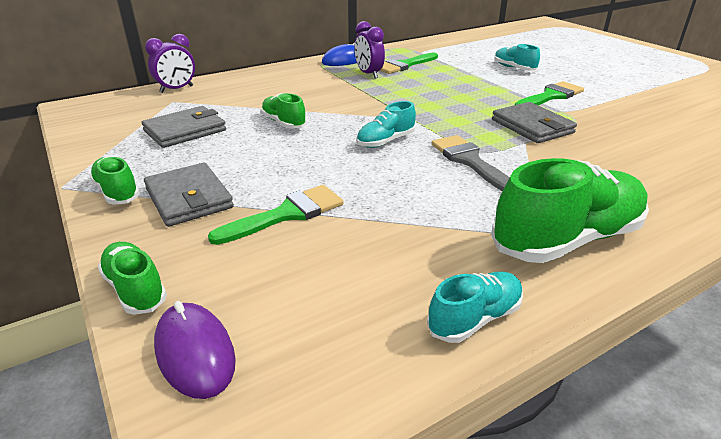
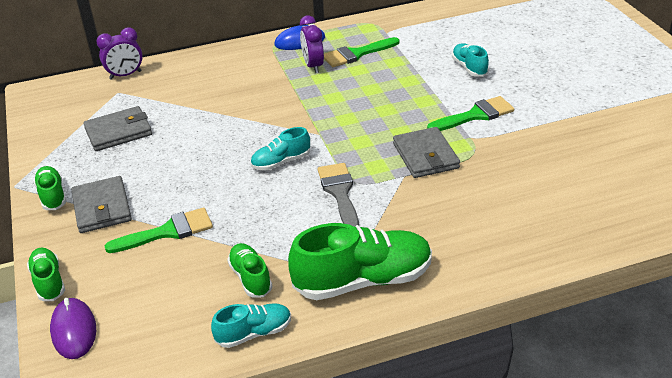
camera: 15 degrees right, 5 degrees up
(283, 123) = (204, 130): green shoe -> green shoe (250, 278)

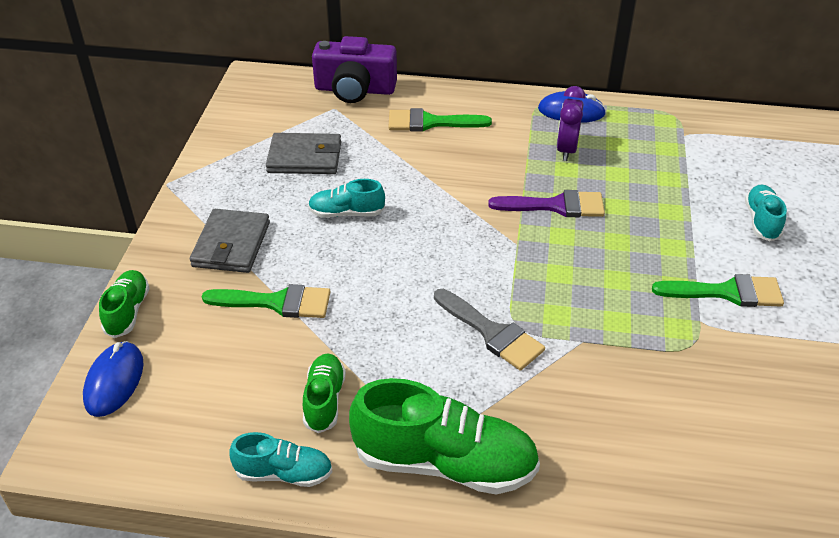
camera: 25 degrees right, 5 degrees up
(52, 196) = (194, 210): green shoe -> none
(74, 330) = (114, 381): purple mouse -> blue mouse
(125, 75) = (355, 89): purple clock -> purple camera
(281, 162) = (450, 264): turquoise shoe -> turquoise shoe (346, 213)
(329, 102) = (555, 206): none -> purple brush
(340, 193) = (491, 332): grey brush -> grey brush turned 120 degrees clockwise
(356, 54) = (629, 152): green brush -> green brush (430, 122)
(425, 156) = (626, 324): grey wallet -> none

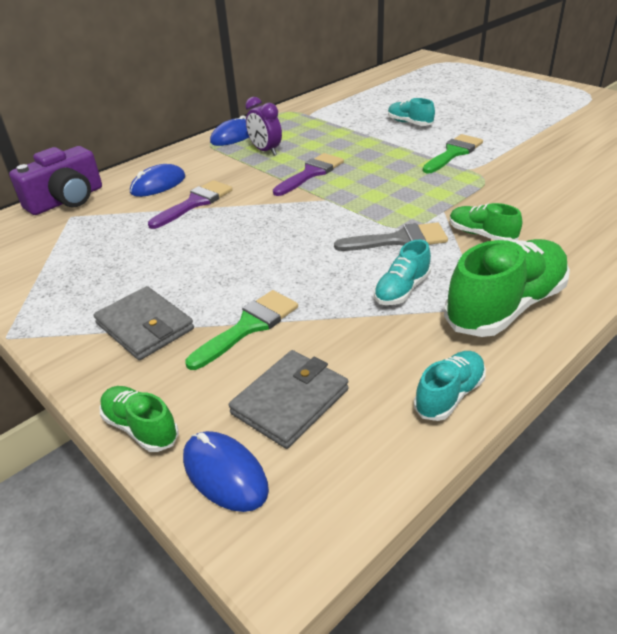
camera: 50 degrees left, 5 degrees down
(304, 157) = (102, 250): grey wallet -> grey wallet (290, 401)
(324, 400) = (388, 341): green shoe -> green shoe (481, 235)
(346, 213) = (196, 254): turquoise shoe -> turquoise shoe (402, 290)
(423, 163) = (195, 203): none -> purple brush
(430, 122) = (158, 185): green brush -> blue mouse

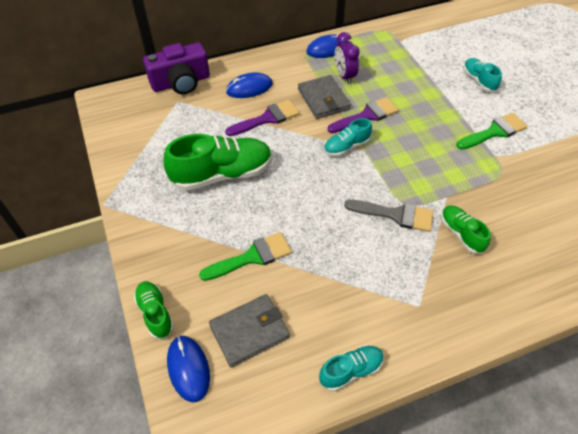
camera: 20 degrees right, 15 degrees up
(145, 326) = (188, 230): grey wallet -> grey wallet (323, 99)
(402, 290) = (370, 266): turquoise shoe -> turquoise shoe (346, 147)
(505, 306) = (435, 311): green shoe -> green shoe (222, 174)

